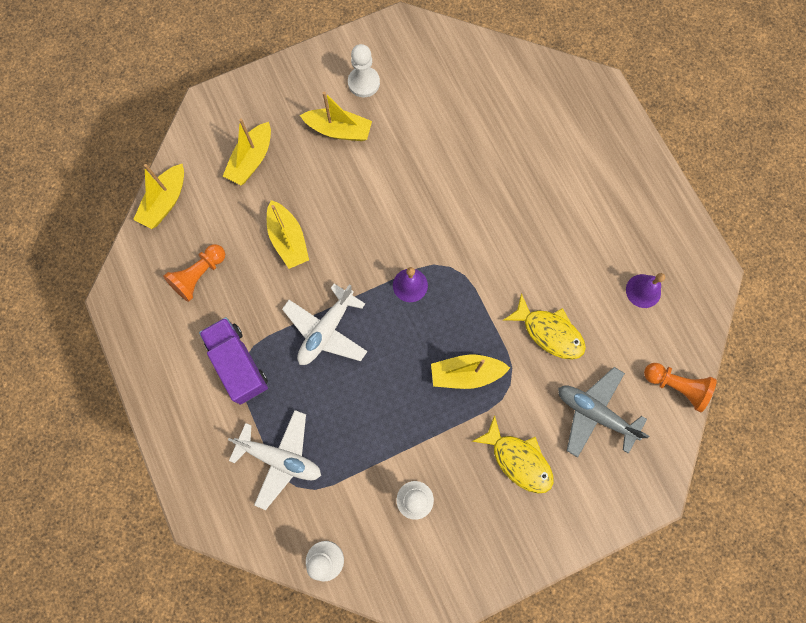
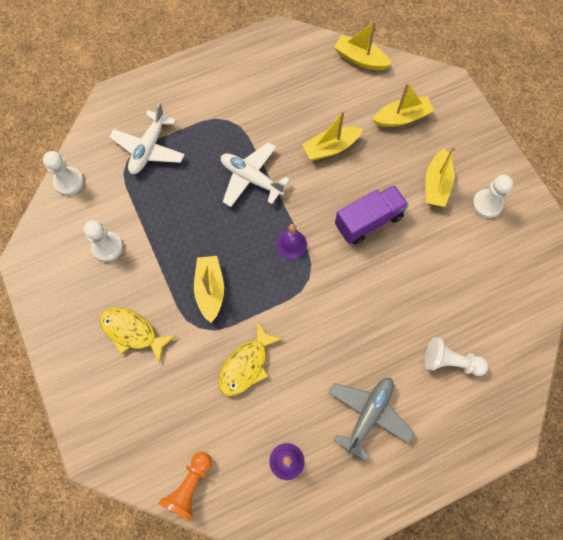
camera: 90 degrees right, 5 degrees down
(199, 275) = (298, 86): orange pawn -> none
(238, 364) = (225, 116): purple truck -> purple truck (368, 221)
(251, 160) = (402, 118): yellow boat -> yellow boat turned 135 degrees clockwise
(518, 460) = (132, 332): yellow fish -> yellow fish turned 75 degrees clockwise
(535, 133) = (450, 361): none -> white pawn
(594, 413) = (168, 403): grey plane -> grey plane (368, 415)

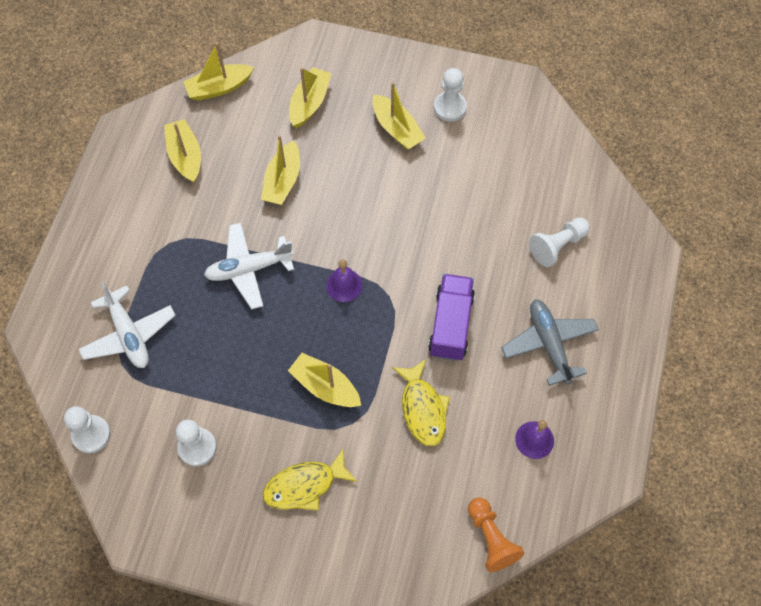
camera: 50 degrees left, 5 degrees down
(295, 80) = (185, 156): none -> yellow boat
(368, 221) = (381, 207): purple truck -> purple truck (451, 324)

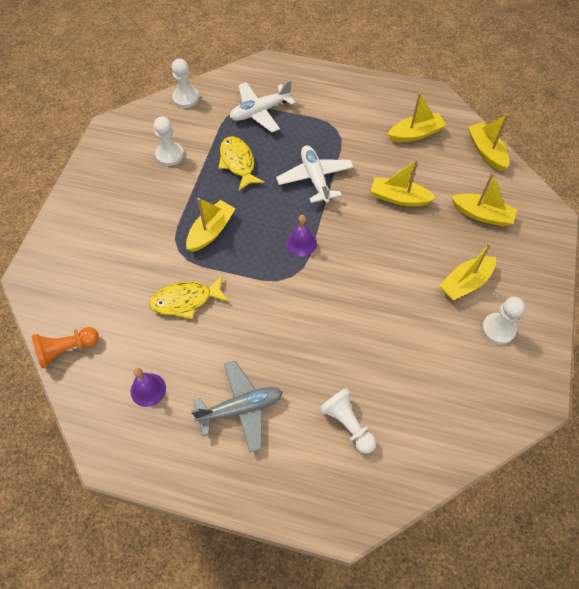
camera: 90 degrees right, 5 degrees down
(305, 485) = (131, 220): yellow fish -> yellow fish (238, 163)
(451, 324) = (263, 324): purple truck -> none

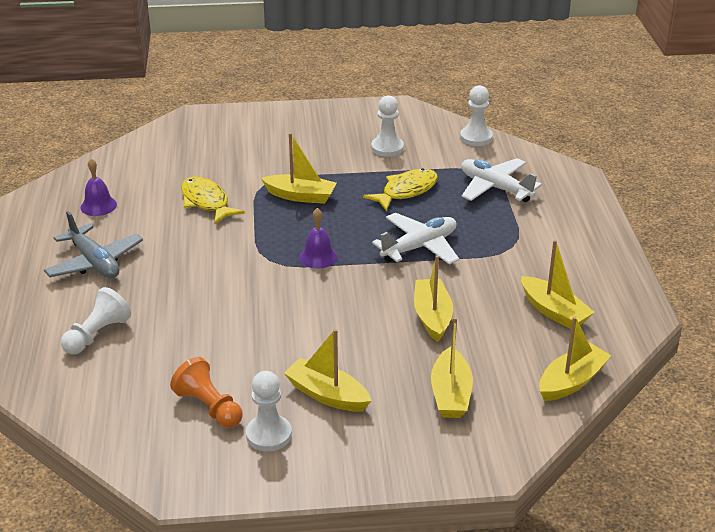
camera: 70 degrees right, 25 degrees down
(66, 350) = (125, 154): orange pawn -> orange pawn (209, 407)

